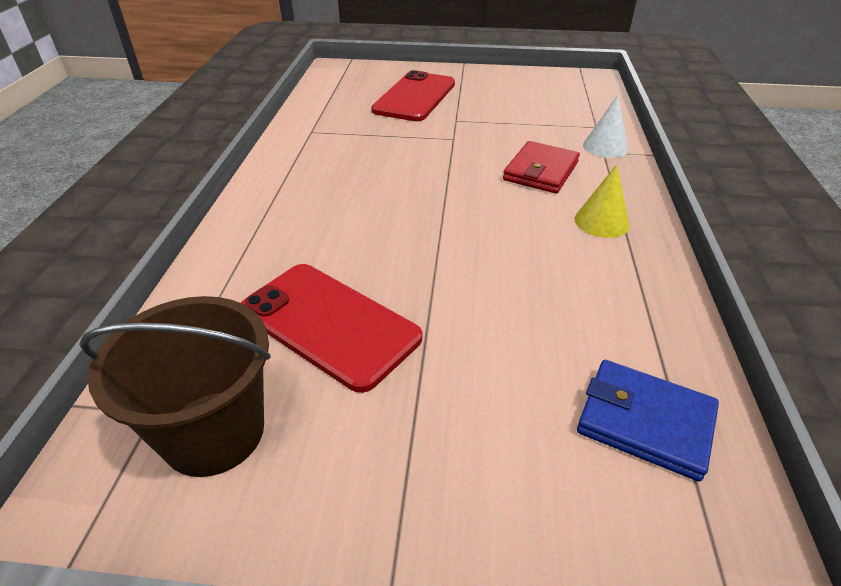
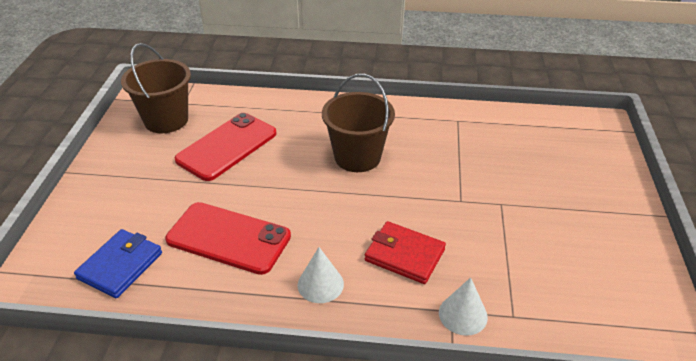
camera: 90 degrees right, 0 degrees up
(373, 197) = (357, 157): none -> brown bucket
(415, 97) = (547, 176): red phone -> red phone (228, 238)
(601, 222) = (320, 284): yellow cone -> white cone

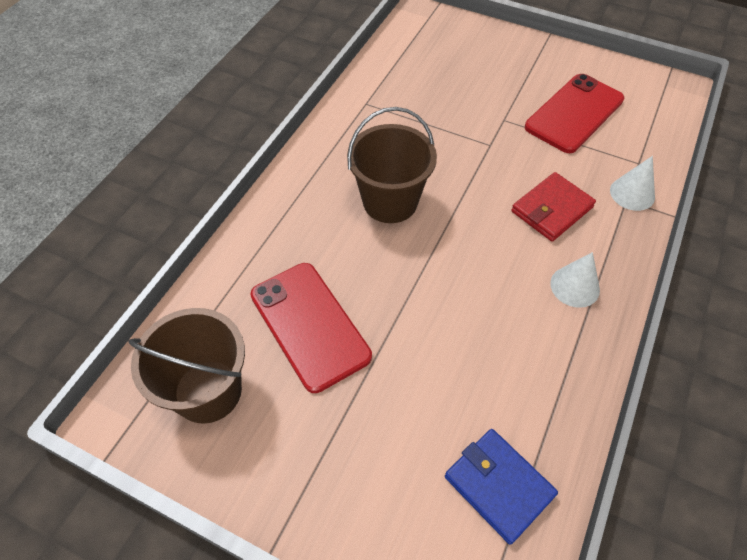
camera: 70 degrees left, 15 degrees up
(228, 238) = (484, 356): red phone -> red phone (574, 113)

